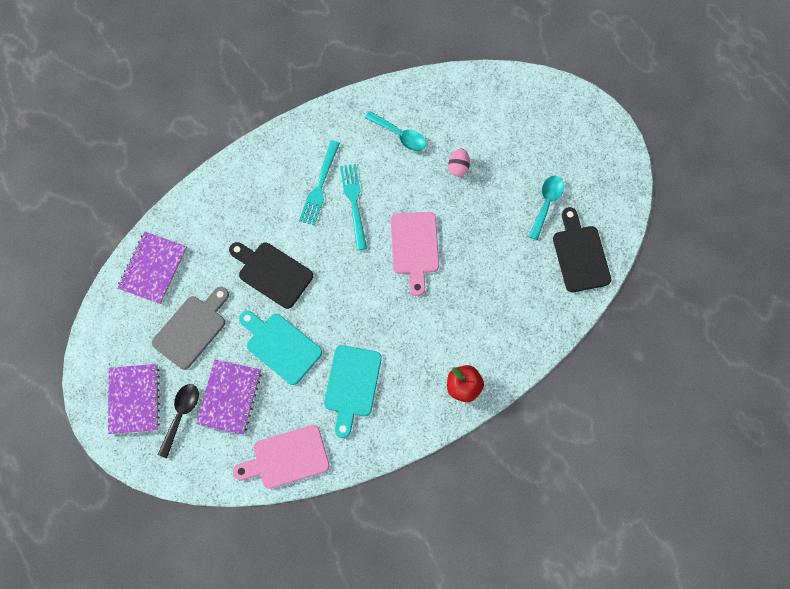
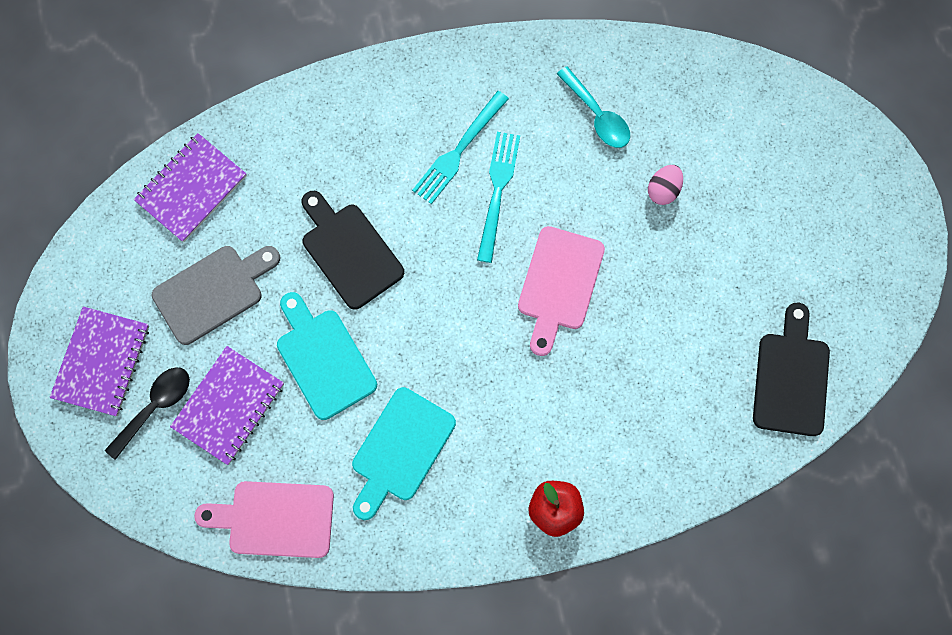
camera: 20 degrees right, 5 degrees up
(546, 204) = (770, 286): turquoise spoon -> none

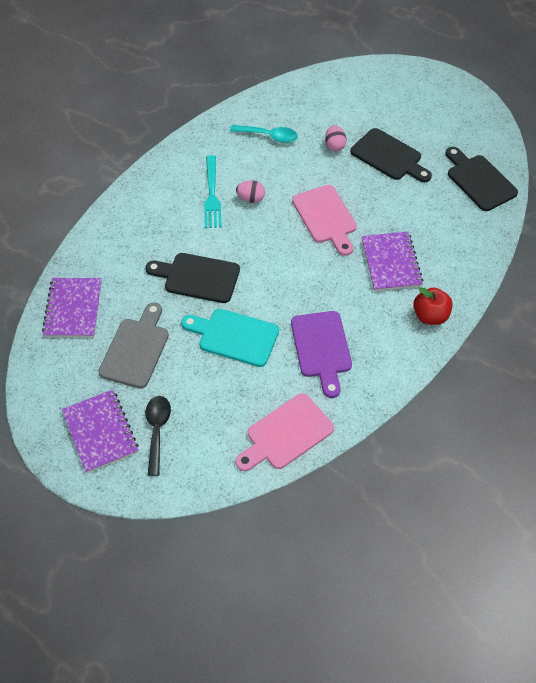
camera: 40 degrees left, 20 degrees down
(229, 405) = (202, 398): purple notebook -> purple notebook (391, 263)
(400, 449) = (322, 348): turquoise cutting board -> purple cutting board
(497, 190) = (251, 199): turquoise fork -> pink egg
(714, 257) = (389, 156): none -> black cutting board

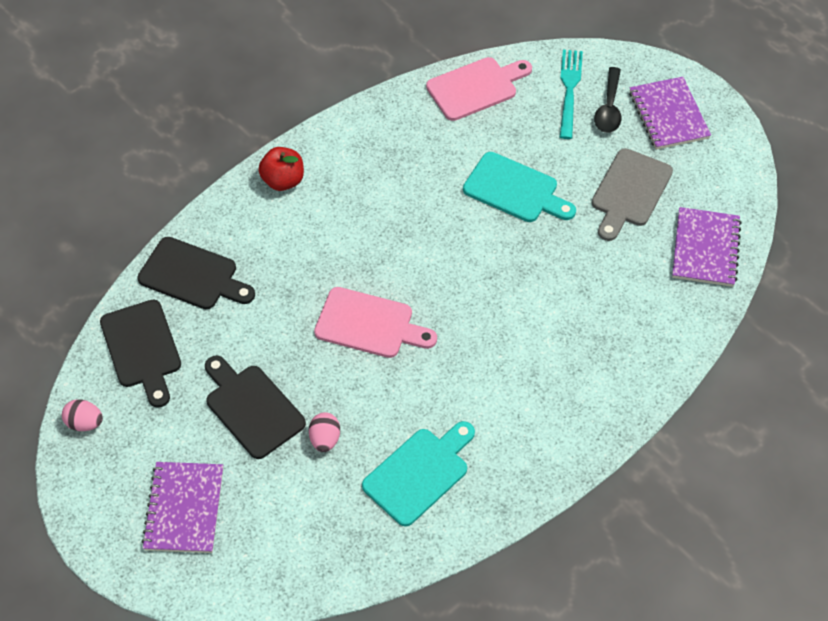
camera: 170 degrees left, 0 degrees up
(197, 277) = (550, 266): black cutting board -> black cutting board (193, 275)
(212, 195) = (518, 382): turquoise fork -> turquoise fork (569, 90)
(251, 199) = (465, 368): pink egg -> pink egg (85, 423)
(269, 136) = (419, 473): turquoise spoon -> turquoise cutting board
(322, 348) = (418, 163): purple cutting board -> none
(326, 217) = (369, 324): pink cutting board -> pink cutting board turned 120 degrees clockwise
(391, 263) = (306, 250): purple notebook -> purple notebook (184, 509)

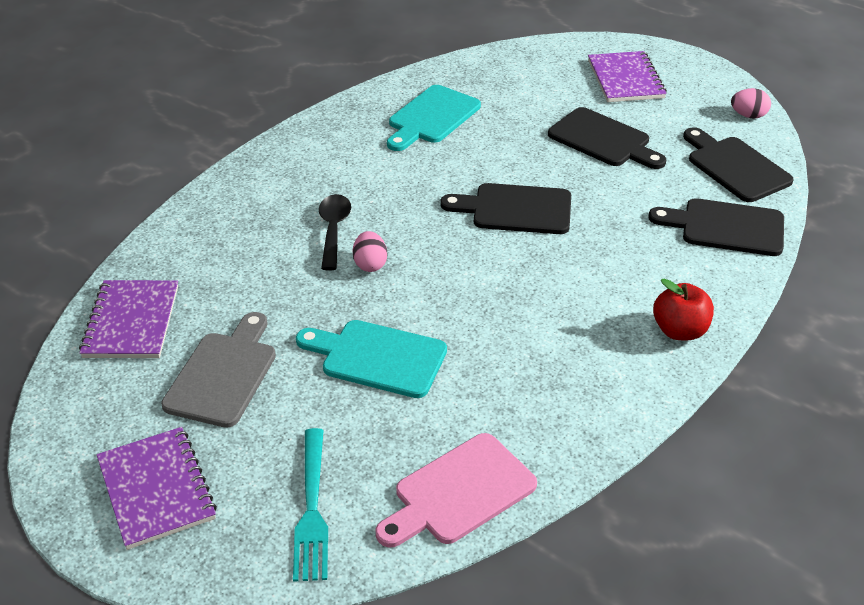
camera: 170 degrees right, 15 degrees down
(325, 439) = (525, 128): pink egg -> pink egg (370, 264)
(369, 324) = (515, 209): pink cutting board -> black cutting board
(609, 108) = (249, 487): black spoon -> black spoon (333, 230)

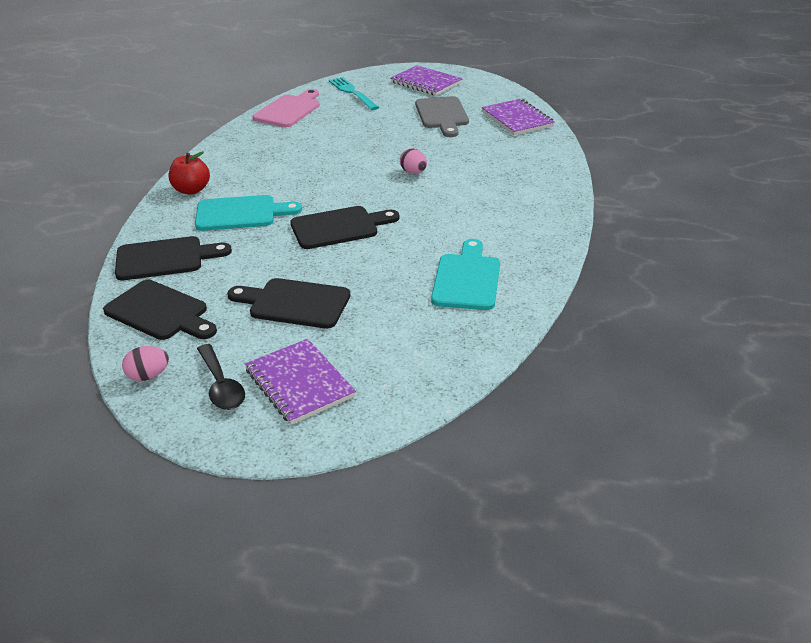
camera: 155 degrees right, 5 degrees down
(333, 230) = (457, 183): black spoon -> black spoon (221, 386)
(377, 358) = (368, 138): turquoise cutting board -> turquoise cutting board (241, 213)

